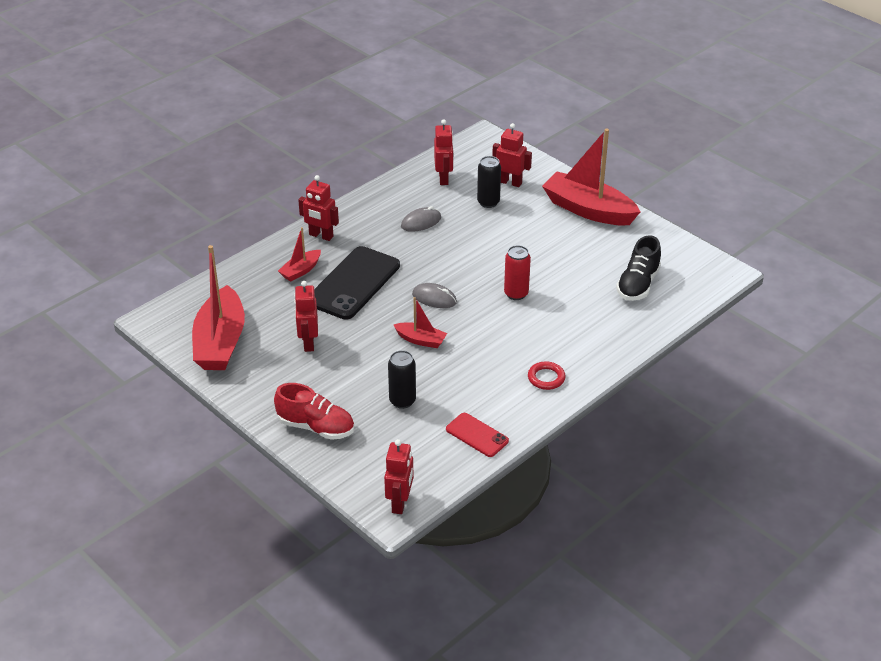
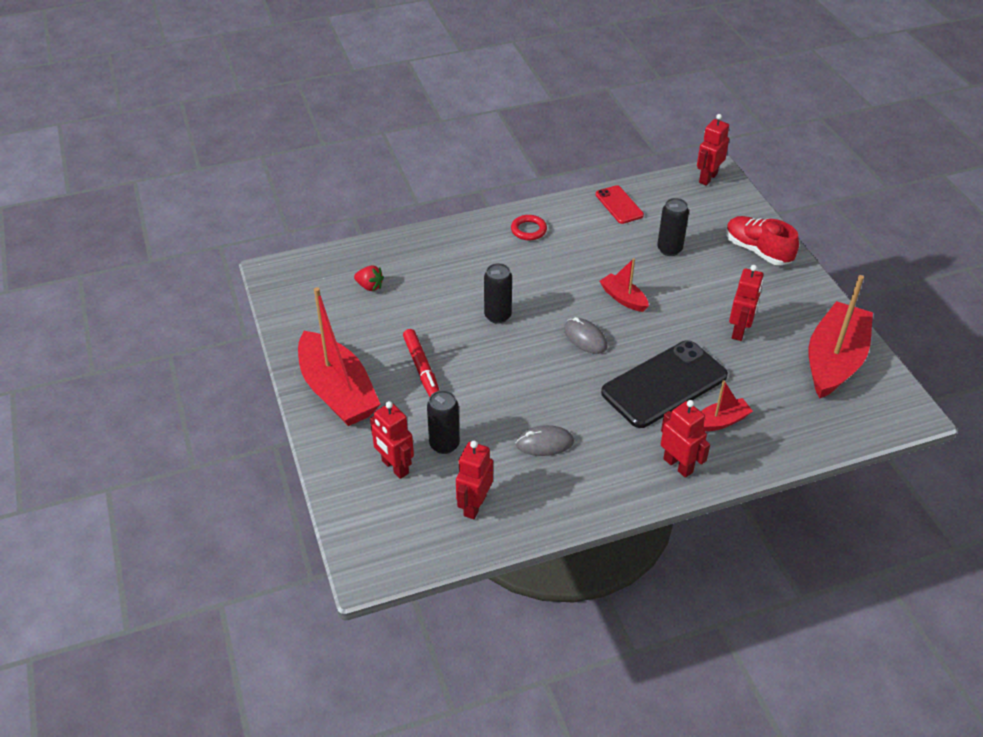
camera: 155 degrees left, 5 degrees up
(516, 294) = (497, 316): red can -> black can
(543, 240) = (422, 368): none -> red marker
(638, 284) = (370, 286): black shoe -> red strawberry

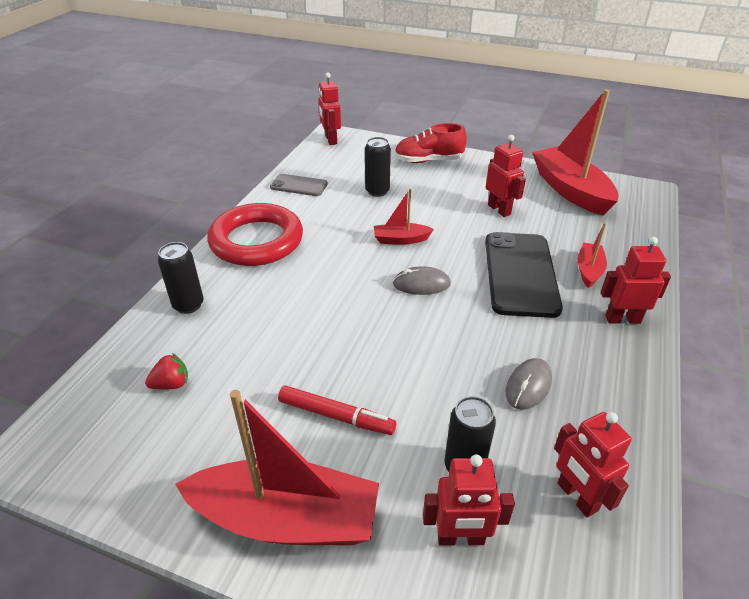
camera: 50 degrees left, 5 degrees down
(497, 316) = (332, 318): black can -> black can (188, 305)
(528, 230) = (256, 241): red ring -> red ring, size x2.37
(619, 205) = (299, 186): red phone -> grey phone

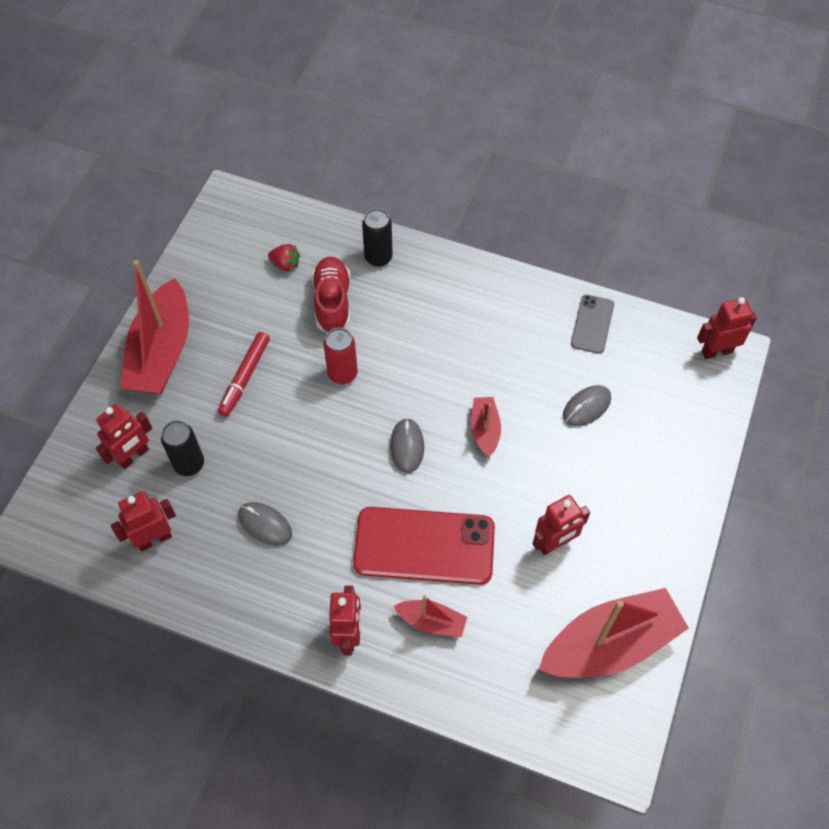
camera: 90 degrees right, 20 degrees up
(171, 384) = (285, 264): red strawberry -> red strawberry turned 45 degrees counterclockwise
(256, 241) = (478, 296): red ring -> none
(337, 329) = (342, 374): none -> red can
(377, 191) = (586, 407): black can -> grey mouse
(428, 161) = (672, 469): red shoe -> red shoe (332, 302)
(460, 538) = (133, 456): red robot -> red robot turned 135 degrees counterclockwise
(520, 274) = (424, 546): black phone -> red phone

